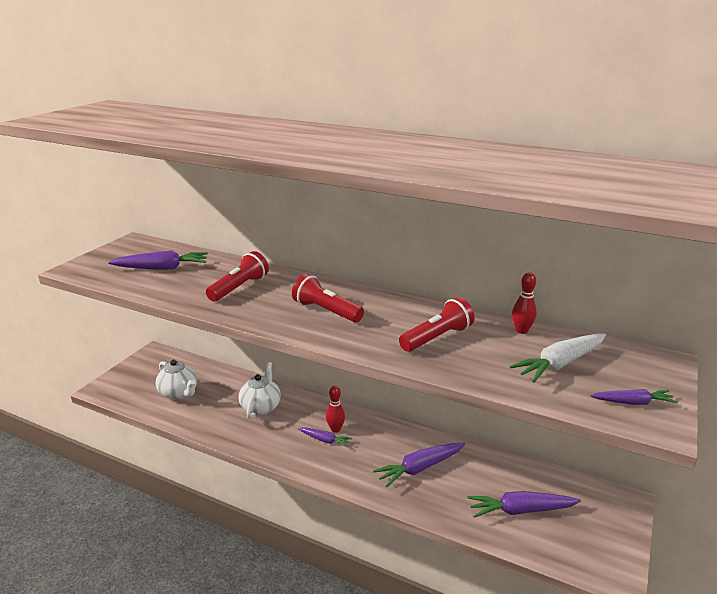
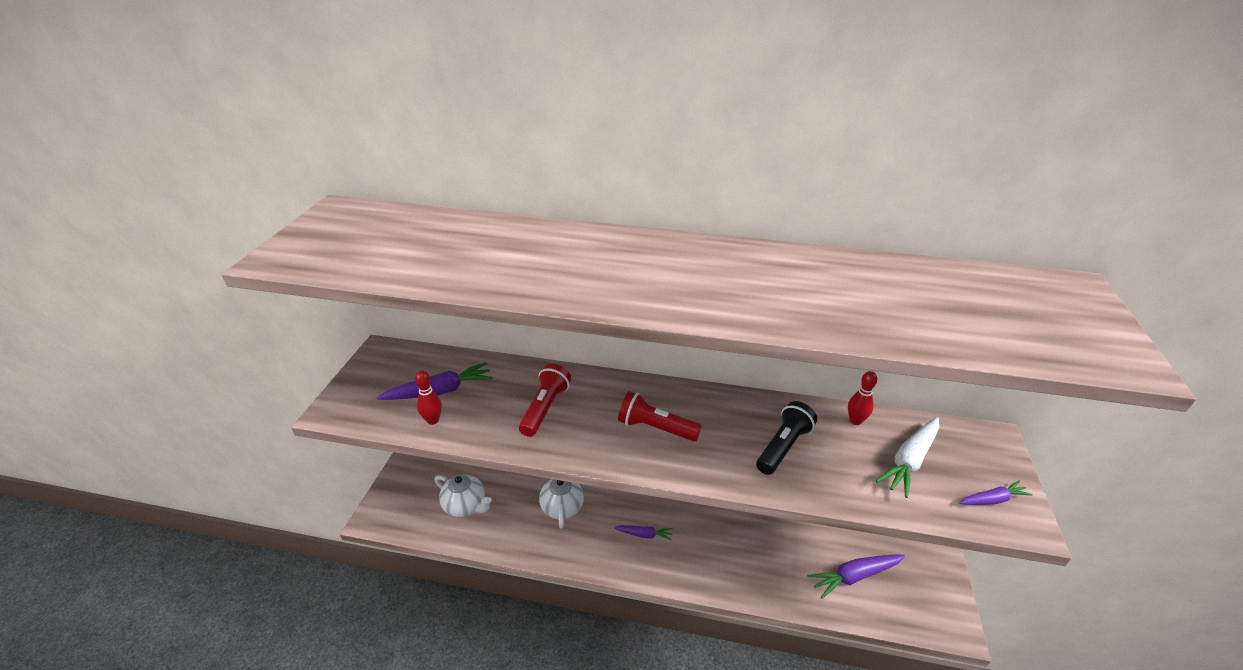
camera: 15 degrees left, 10 degrees up
(335, 429) = (649, 518): red bowling pin -> red bowling pin (433, 420)
(420, 468) = (748, 548): purple carrot -> none
(437, 338) = (783, 446): red flashlight -> black flashlight

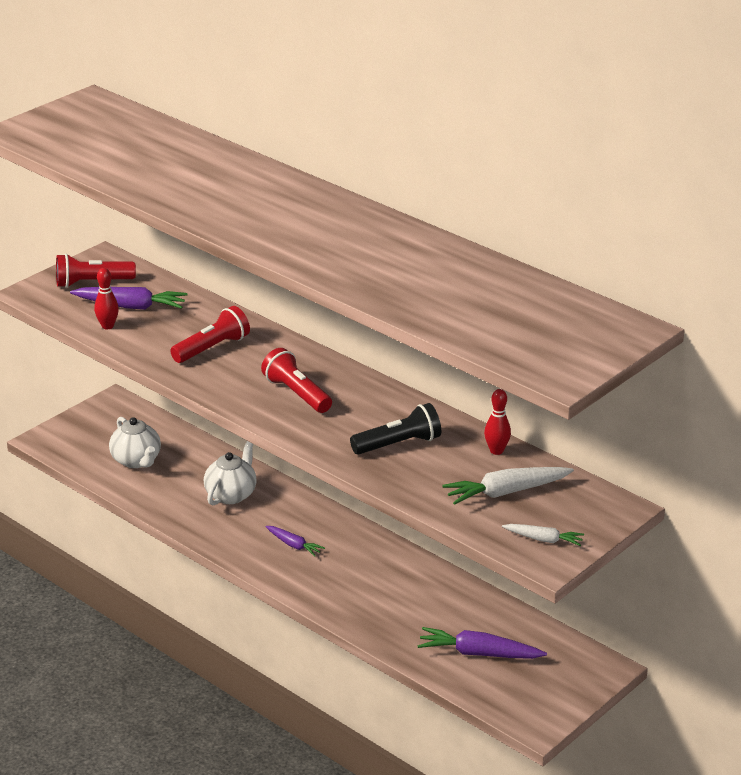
camera: 30 degrees right, 5 degrees down
(386, 379) = (92, 283): none -> red flashlight
(992, 500) = (543, 539): purple carrot -> white carrot

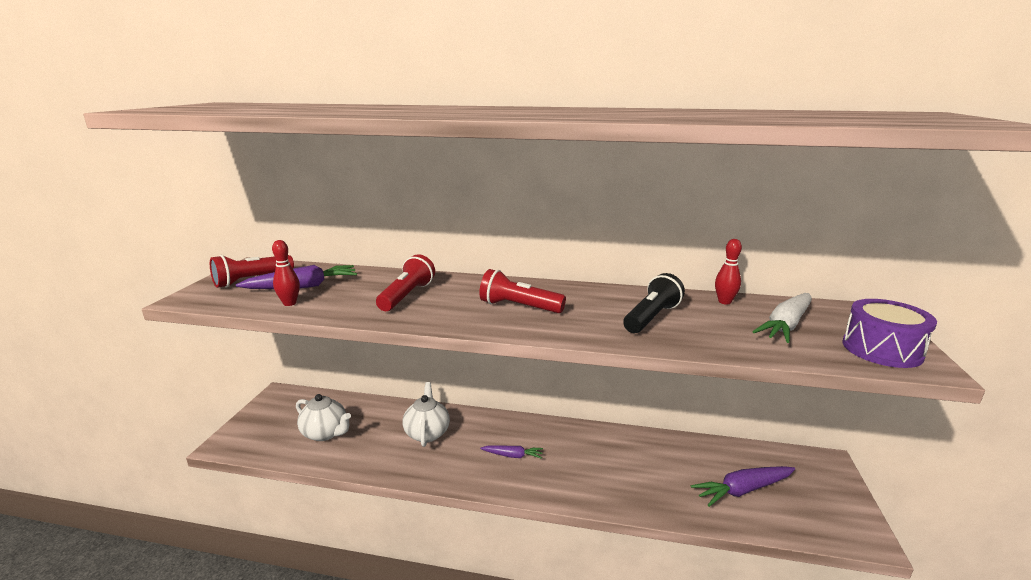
camera: 30 degrees left, 10 degrees down
(543, 539) = (882, 350): white carrot -> purple drum

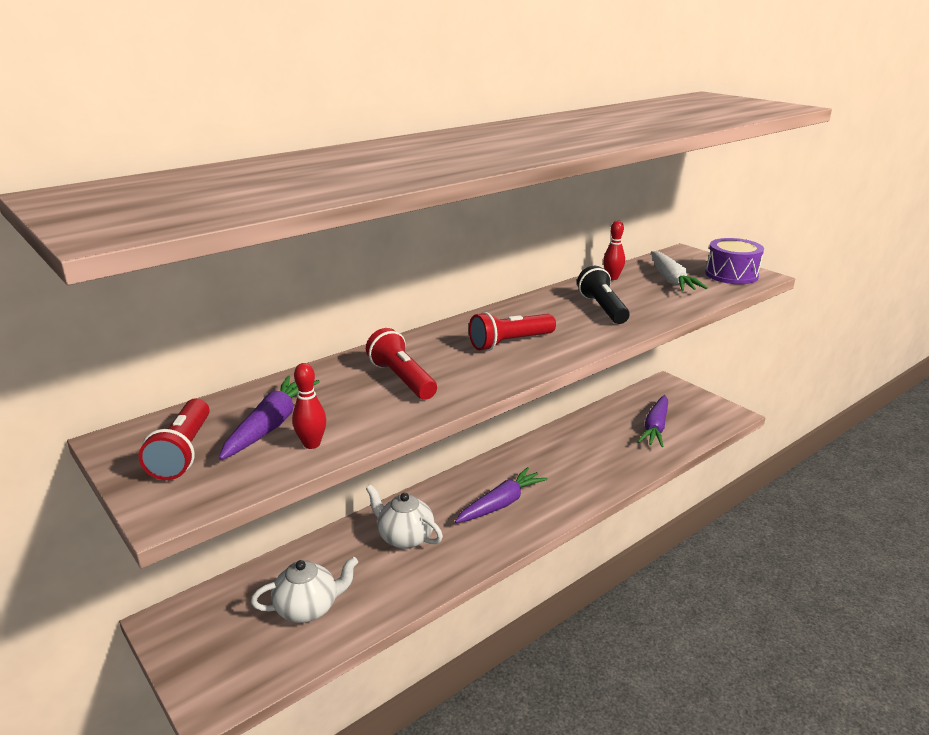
camera: 50 degrees left, 5 degrees up
(512, 455) = (501, 504): purple carrot -> purple carrot, size x1.70

